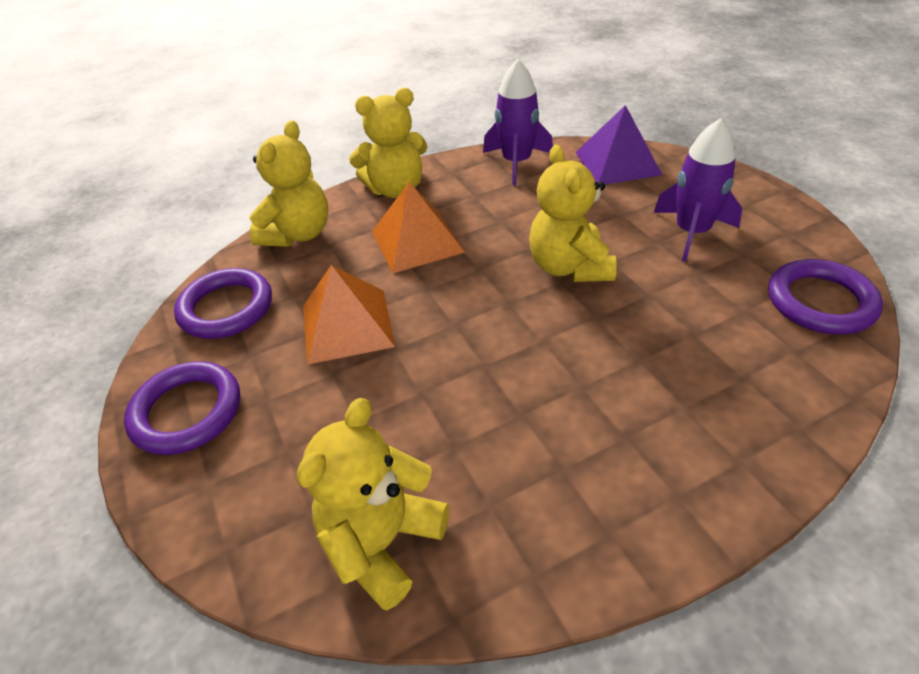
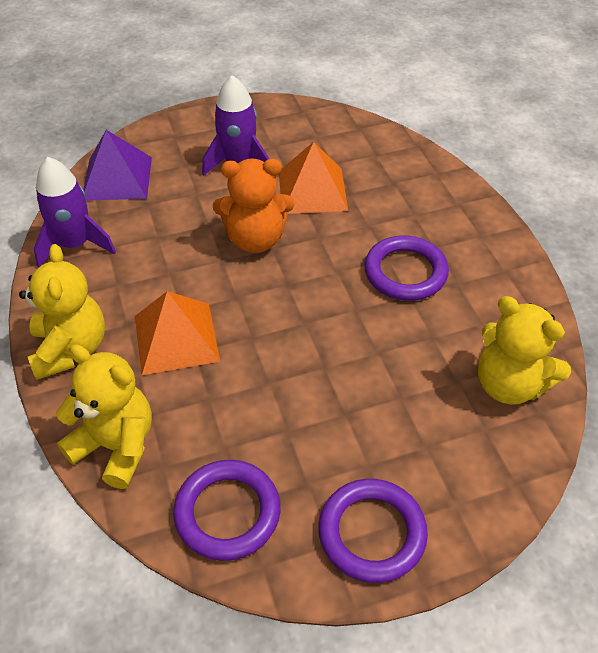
camera: 85 degrees left, 5 degrees up
(347, 325) = (285, 400): orange pyramid -> orange pyramid (312, 190)
(569, 267) = (255, 239): yellow teddy bear -> orange teddy bear
(820, 302) = (335, 129): purple ring -> purple ring (405, 272)

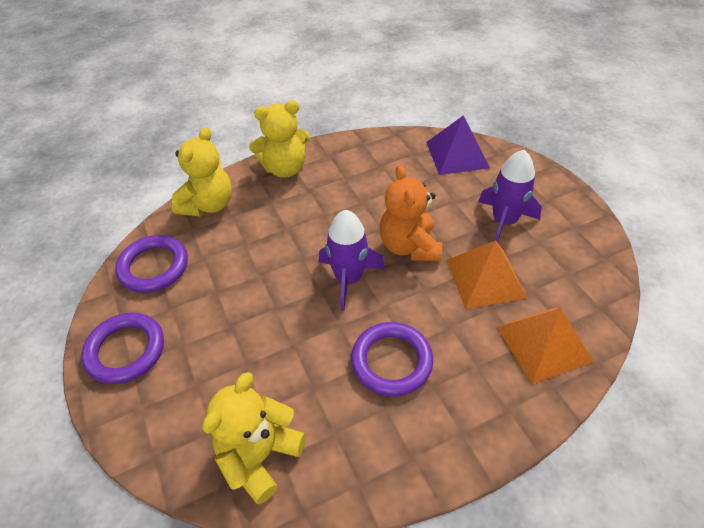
camera: 85 degrees right, 0 degrees up
(75, 244) = (380, 149): purple rocket -> purple rocket (349, 279)
(176, 338) = (298, 217): orange pyramid -> orange pyramid (544, 344)

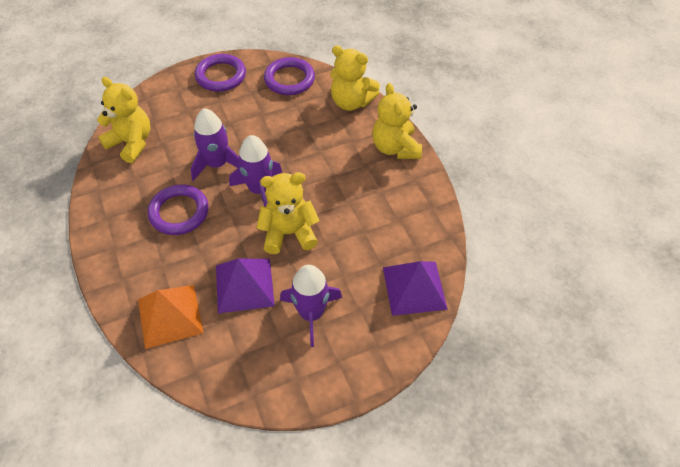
camera: 90 degrees right, 5 degrees up
(306, 329) = (217, 164): none -> purple rocket
(409, 246) = (289, 233): orange teddy bear -> yellow teddy bear
(485, 278) = (244, 285): orange pyramid -> purple pyramid

